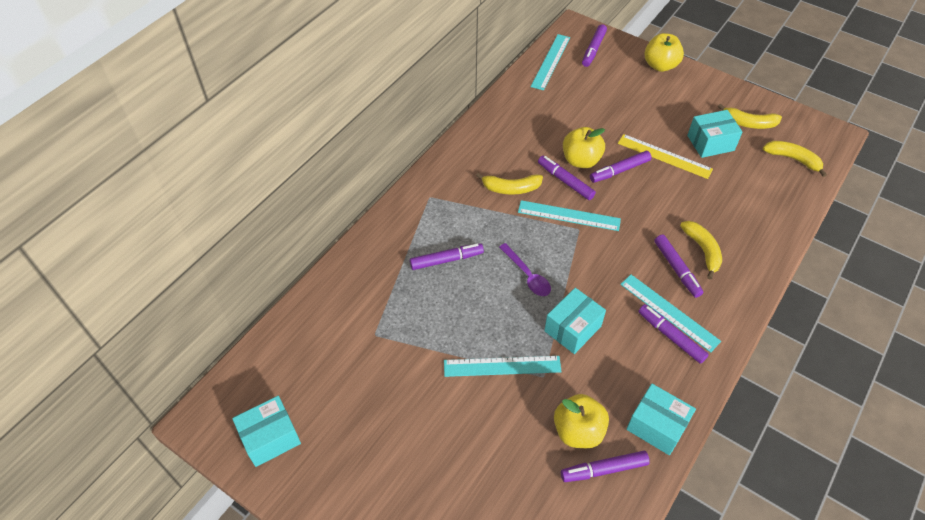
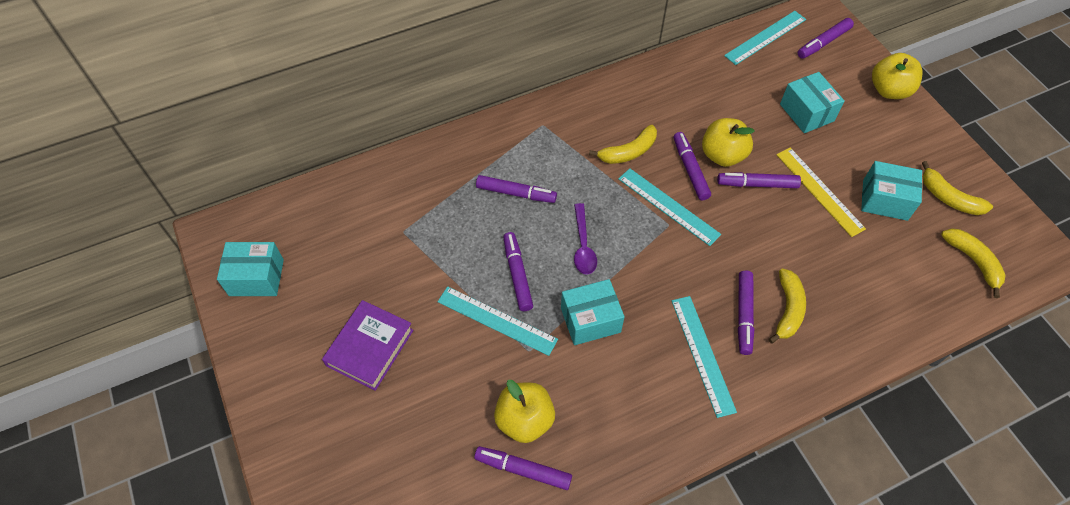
camera: 30 degrees right, 5 degrees up
(414, 443) = (370, 348): none -> purple book
(511, 188) = (628, 152): yellow banana -> yellow banana turned 60 degrees counterclockwise
(656, 426) = (605, 458): turquoise box -> turquoise box (807, 112)
(671, 337) = (686, 380): purple marker -> purple marker (517, 275)

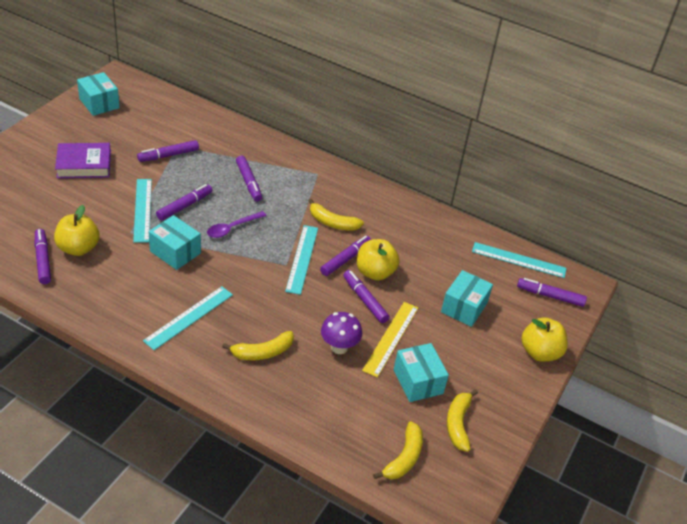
camera: 50 degrees right, 15 degrees down
(744, 314) = (239, 329): purple marker -> purple marker (169, 155)
(811, 239) = (339, 347): none -> purple mushroom

